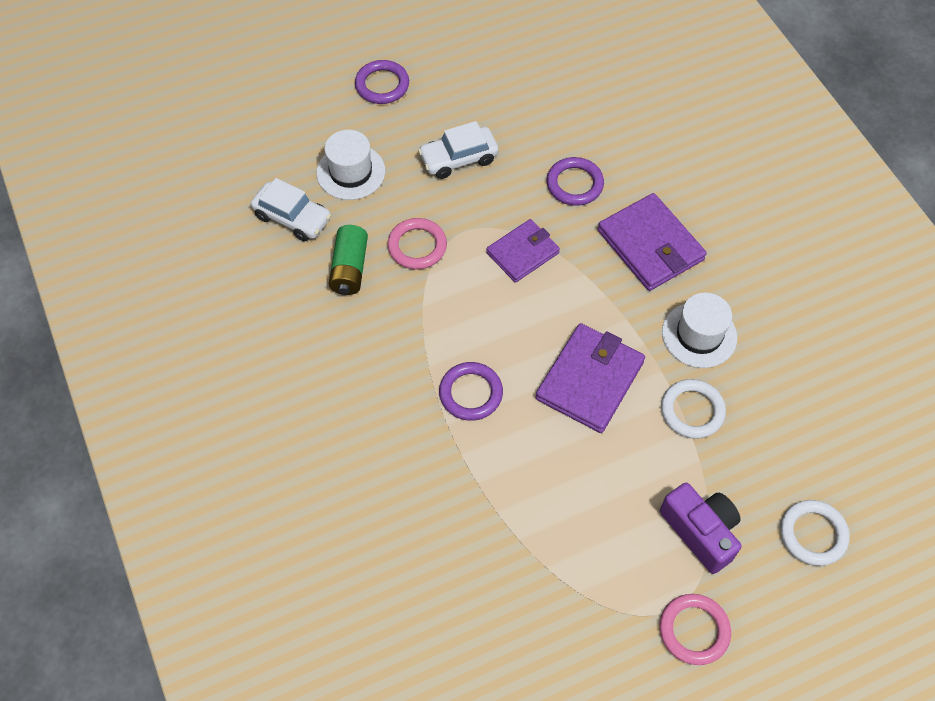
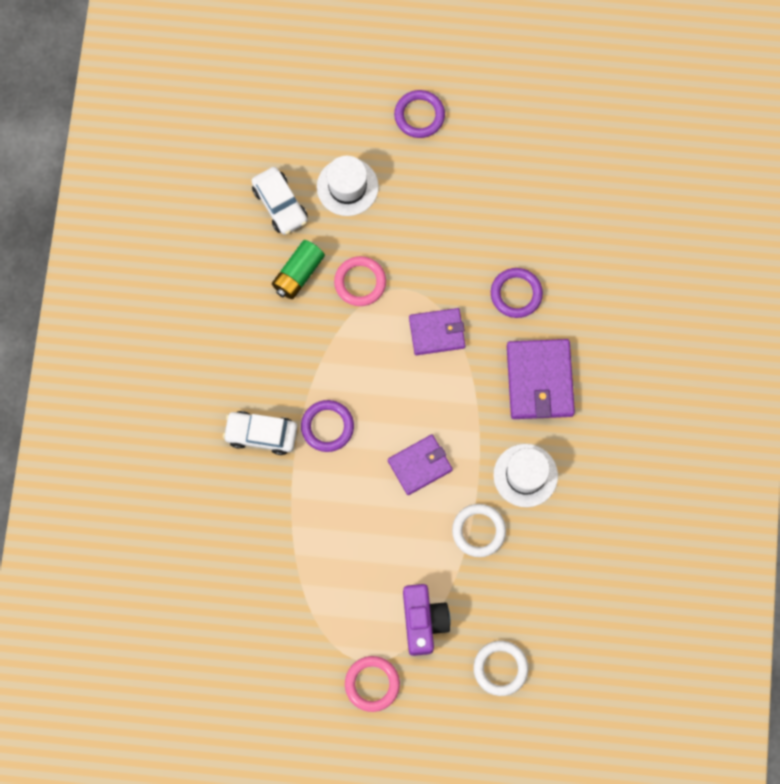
camera: 30 degrees right, 15 degrees up
(458, 158) = (439, 220): white car -> white car (261, 434)
(590, 380) = (420, 465): purple wallet -> purple wallet, size x0.66

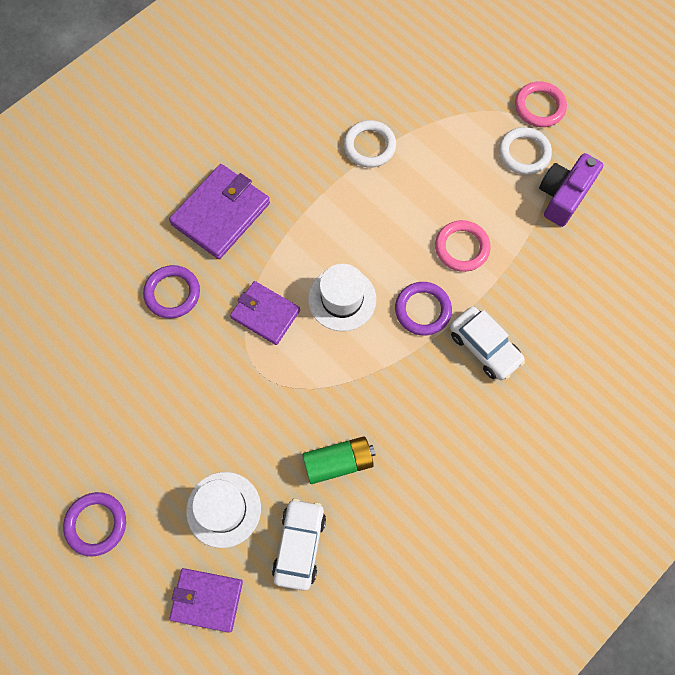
camera: 140 degrees left, 5 degrees down
(360, 282) = (291, 409): pink ring -> pink ring (461, 248)
(420, 465) = (373, 224): purple wallet -> purple wallet (207, 599)
(423, 621) = (465, 119): purple camera -> purple camera (563, 196)
(500, 668) = (435, 52): white ring -> white ring (524, 153)
(525, 475) = (298, 157): white hat -> white hat (342, 299)

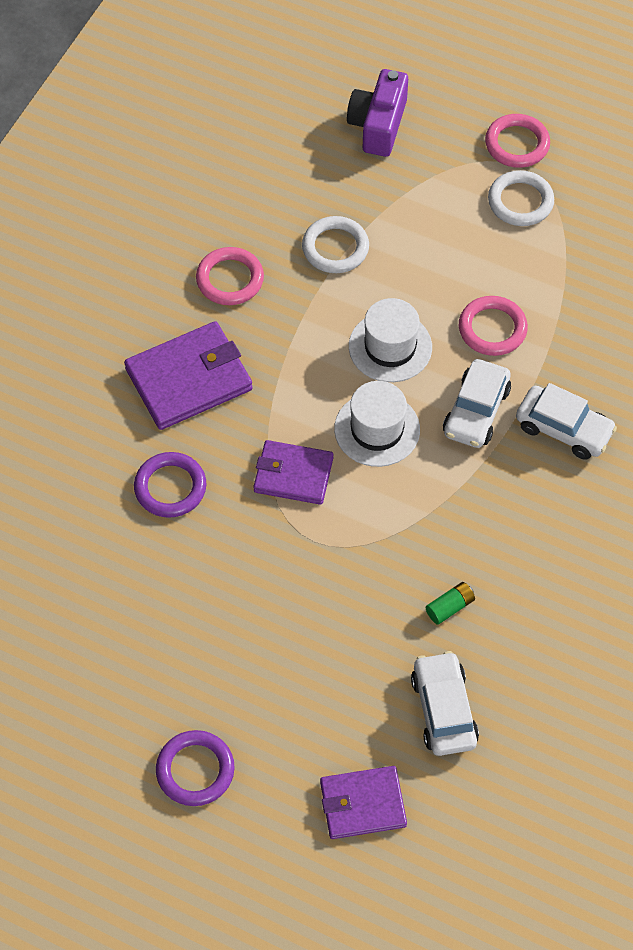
camera: 20 degrees left, 10 degrees down
(221, 214) = (189, 379): purple wallet -> purple wallet turned 45 degrees clockwise
(223, 509) = (339, 702): white hat -> white hat (390, 347)
(282, 146) = (230, 279): none -> pink ring
(338, 462) = (450, 607): green battery -> green battery, size x0.58
(422, 310) = (476, 411): purple ring -> white car
(563, 196) = (585, 236): purple camera -> purple camera (378, 125)

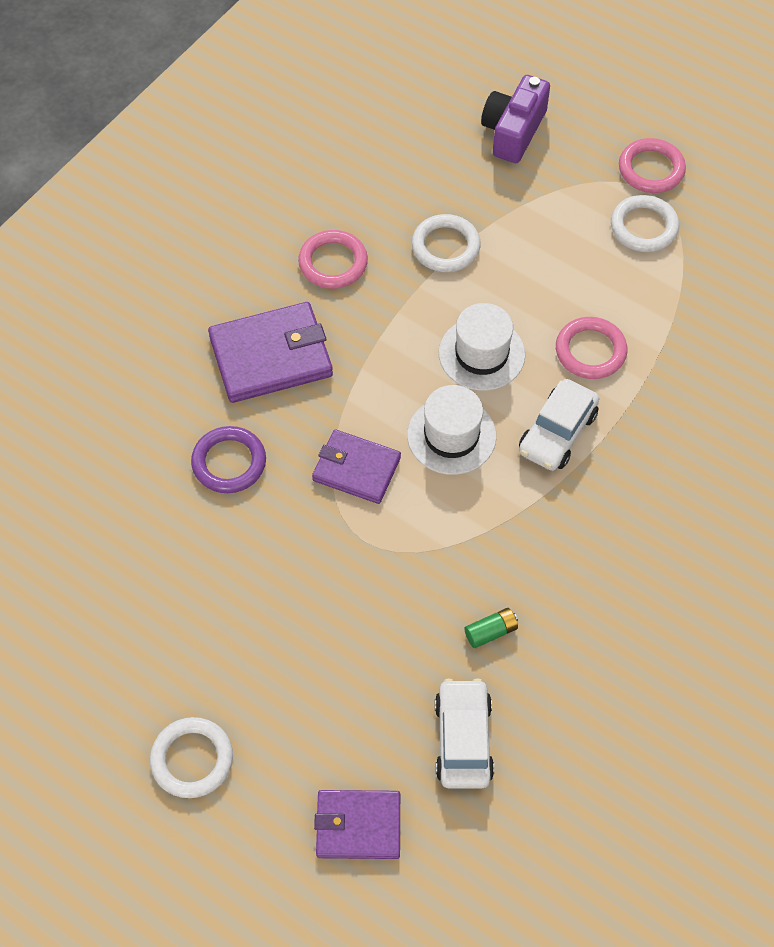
camera: 10 degrees right, 0 degrees up
(195, 770) = (192, 759): purple ring -> white ring
(563, 429) = (645, 465): white car -> none

